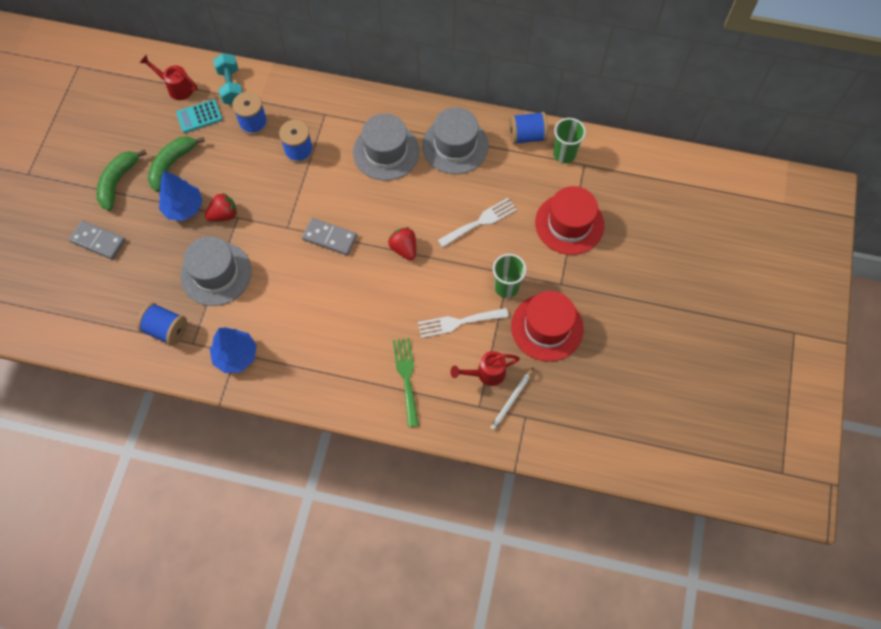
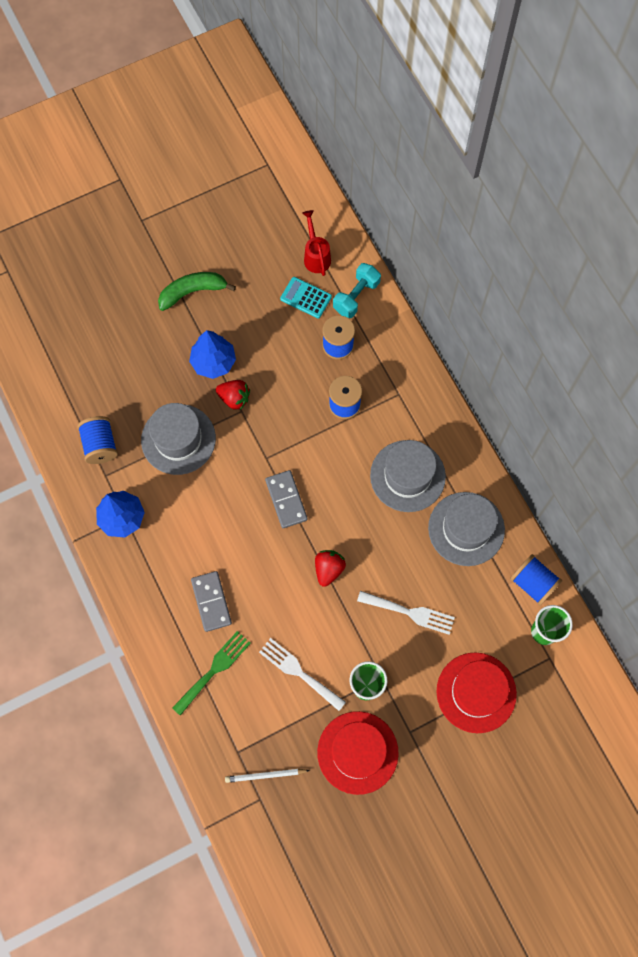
camera: 50 degrees right, 5 degrees up
(98, 241) = (130, 325): grey domino -> grey domino (211, 602)
(172, 164) = (243, 317): green banana -> none
(486, 373) = (271, 734): red watering can -> none

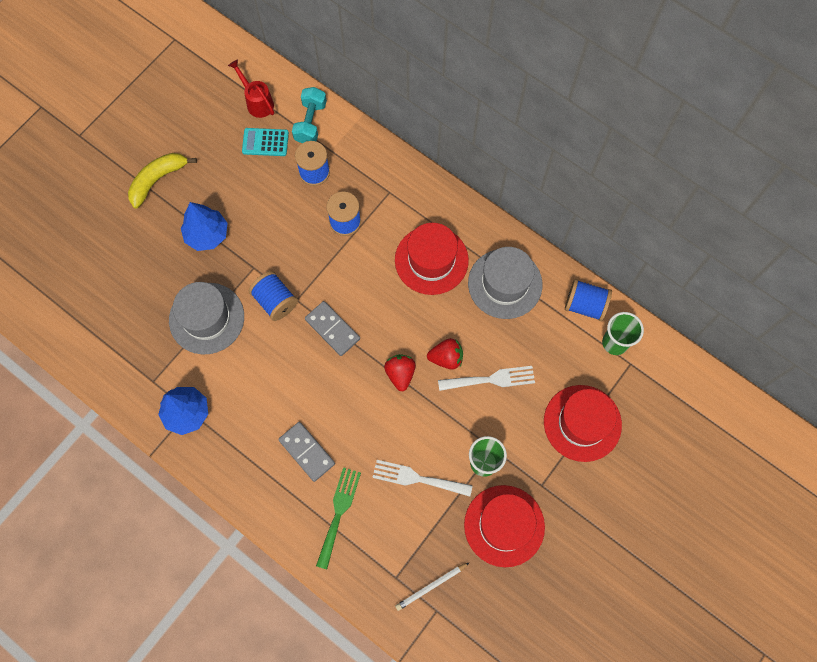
camera: 25 degrees left, 0 degrees up
(100, 445) = (135, 355): blue spool -> blue spool (275, 301)
(192, 292) = (158, 180): green banana -> yellow banana
(234, 398) = (242, 259): red strawberry -> red strawberry (446, 358)
(407, 476) = (431, 260): grey hat -> red hat

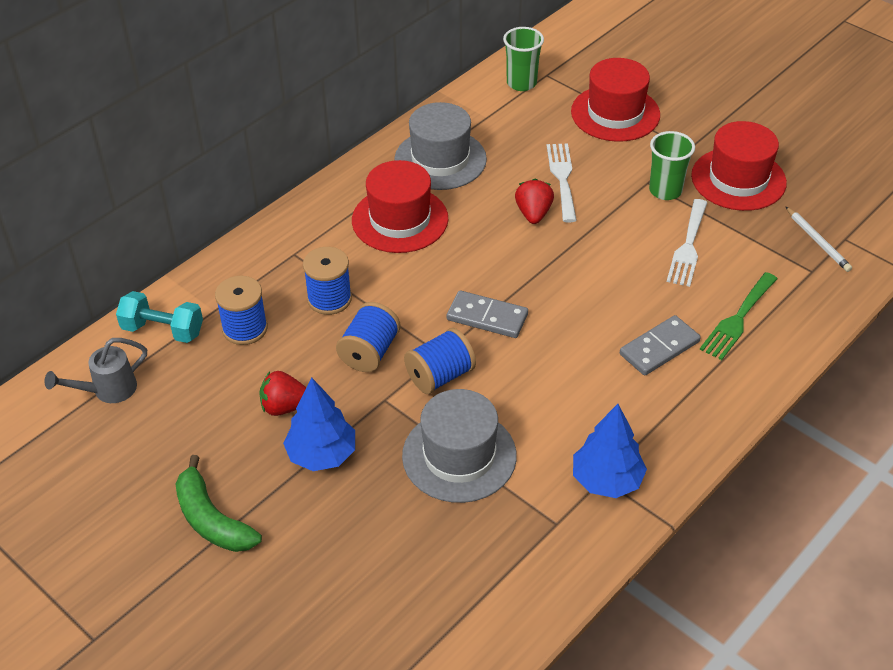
camera: 85 degrees left, 25 degrees down
(158, 180) = (212, 519): yellow banana -> green banana
(257, 101) = (107, 391): red watering can -> grey watering can
(265, 142) = (181, 382): turquoise calculator -> none
(332, 329) = (487, 317): grey domino -> grey domino turned 60 degrees clockwise
(339, 512) = (737, 319): green fork -> green fork turned 75 degrees counterclockwise
(400, 374) = (553, 255): red strawberry -> red strawberry (285, 407)
(585, 305) = (474, 101): blue spool -> blue spool (369, 352)

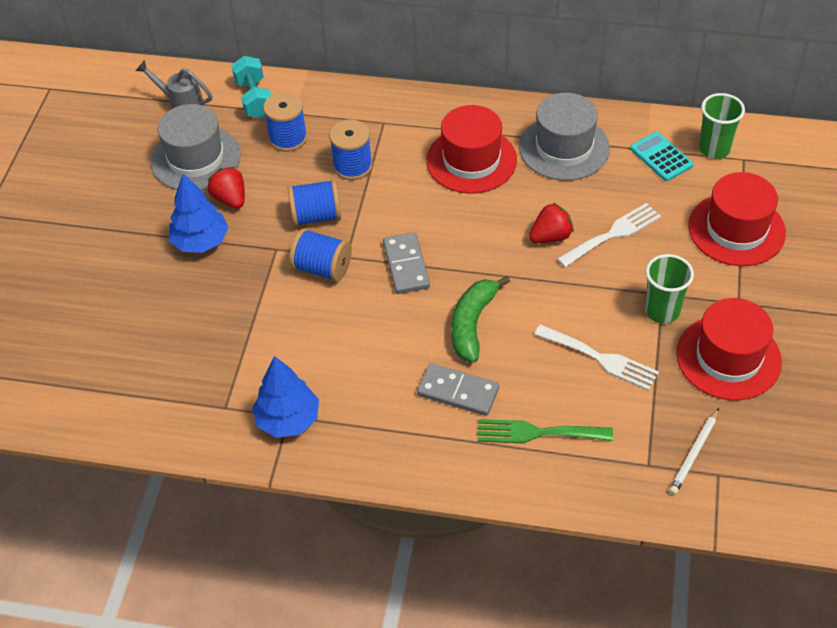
camera: 60 degrees right, 5 degrees up
(212, 519) = (108, 216): green banana -> green banana (472, 324)
(459, 456) = (251, 318): grey hat -> grey hat (196, 158)
(503, 113) = (661, 157): none -> turquoise calculator
(688, 247) = (601, 359): white fork -> white fork turned 135 degrees counterclockwise

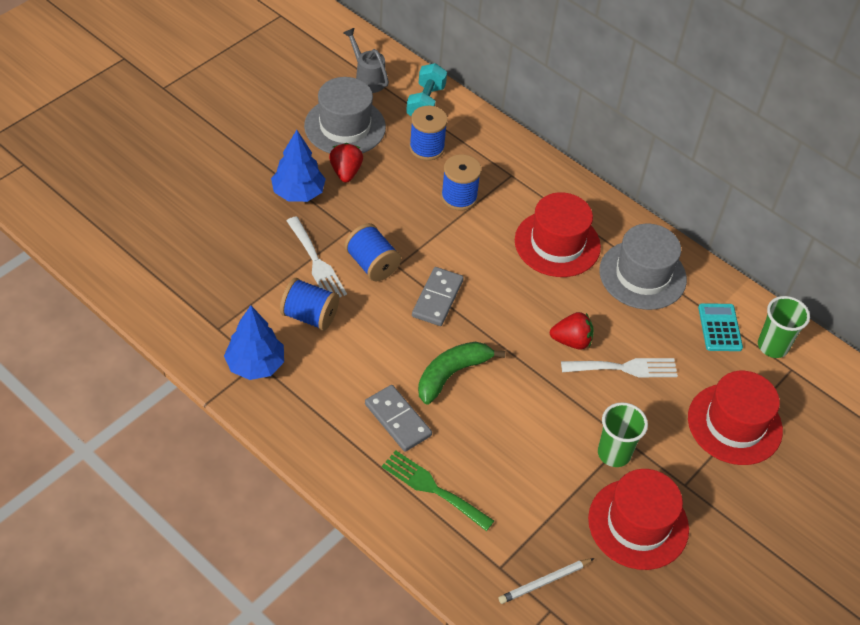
camera: 25 degrees right, 0 degrees up
(316, 216) = (399, 221): blue spool -> blue spool (309, 316)
(601, 359) = (531, 462): white fork -> white fork (316, 262)

